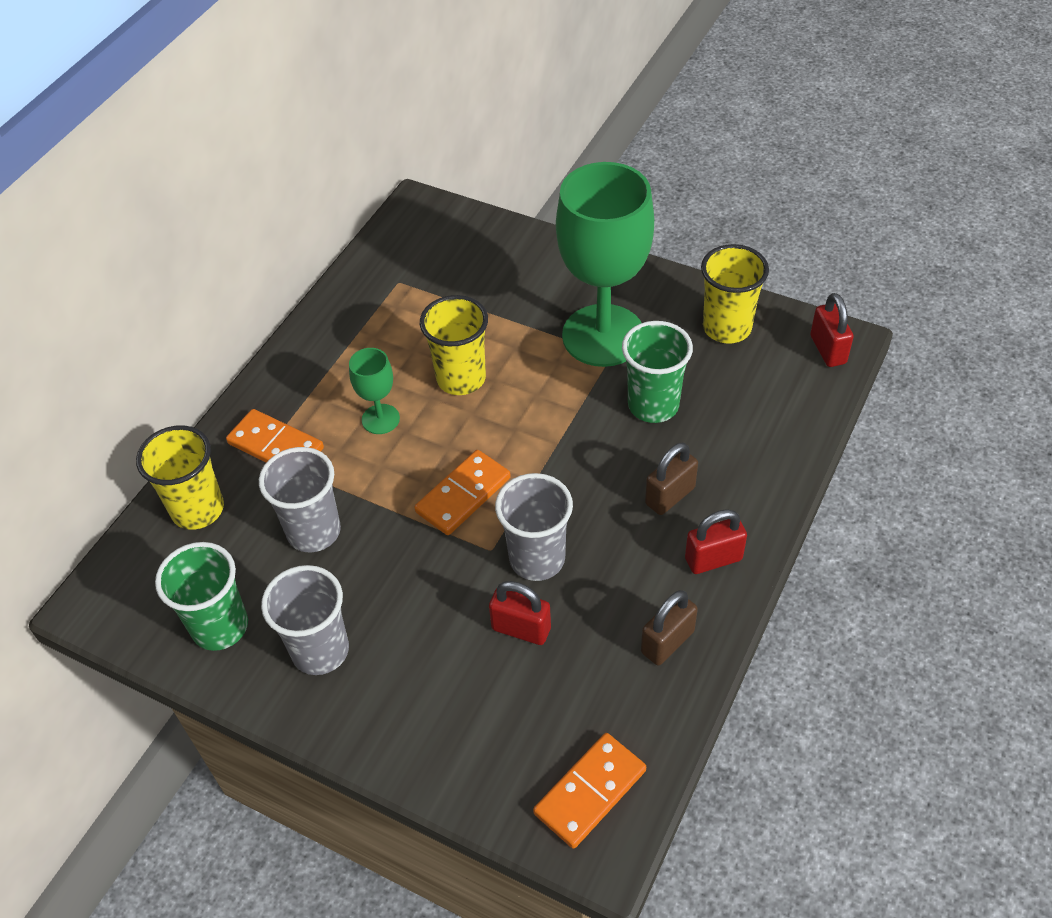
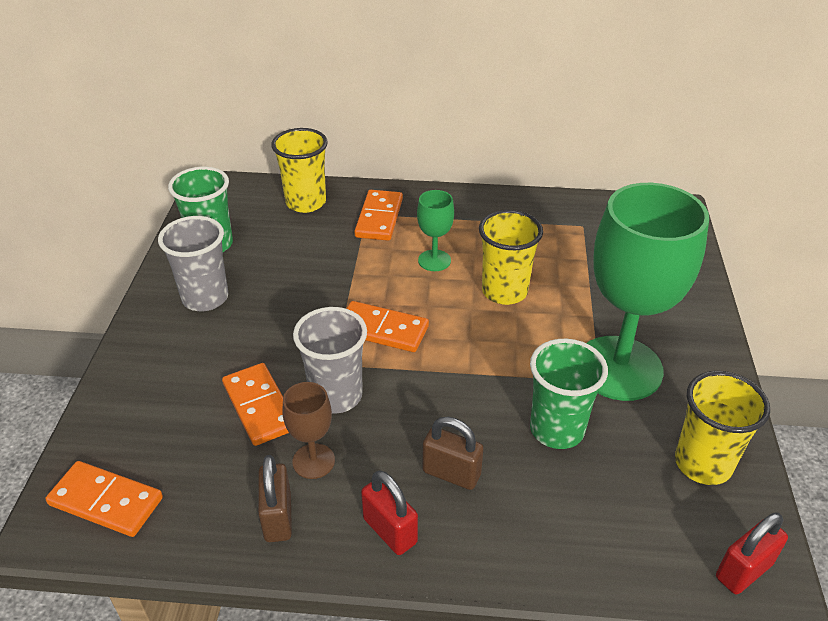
camera: 65 degrees right, 10 degrees down
(314, 531) = (310, 261): grey cup -> none
(521, 629) = (260, 406): red padlock -> orange domino
(612, 598) = (313, 461): none -> brown goblet
(667, 642) = (278, 517): brown padlock -> brown padlock turned 60 degrees clockwise

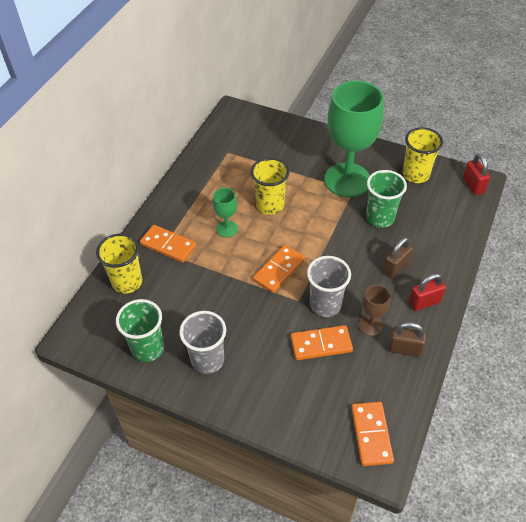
camera: 70 degrees left, 10 degrees up
(106, 501) = (371, 434): orange domino -> orange domino turned 45 degrees counterclockwise

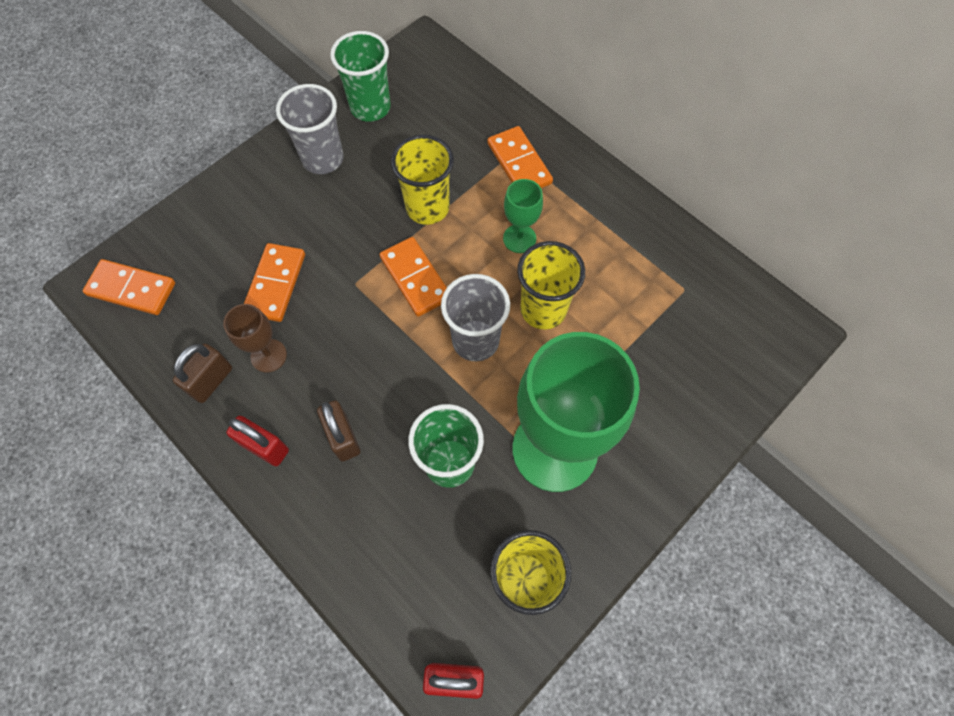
camera: 110 degrees right, 15 degrees up
(127, 282) = (477, 108): yellow cup -> yellow cup (427, 208)
(168, 245) = (519, 163): orange domino -> orange domino turned 75 degrees counterclockwise
(325, 305) = (330, 313): grey cup -> grey cup (475, 340)
(424, 302) = (264, 447): red padlock -> red padlock turned 60 degrees counterclockwise

